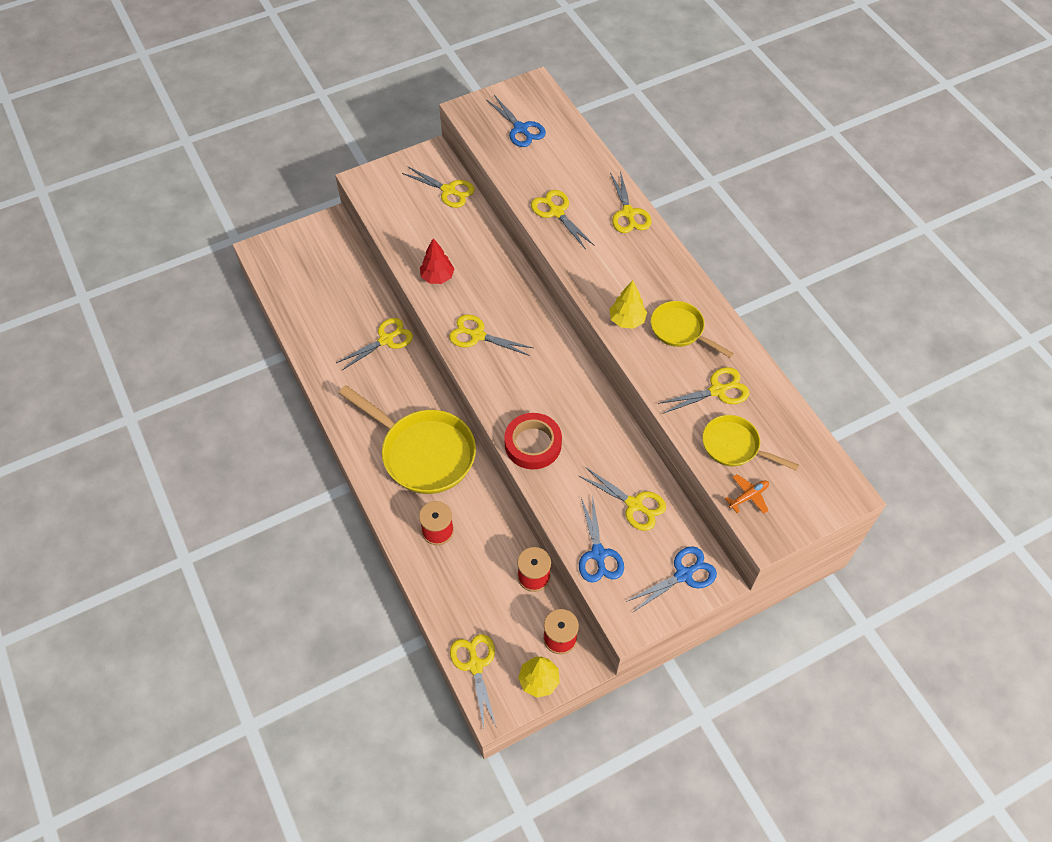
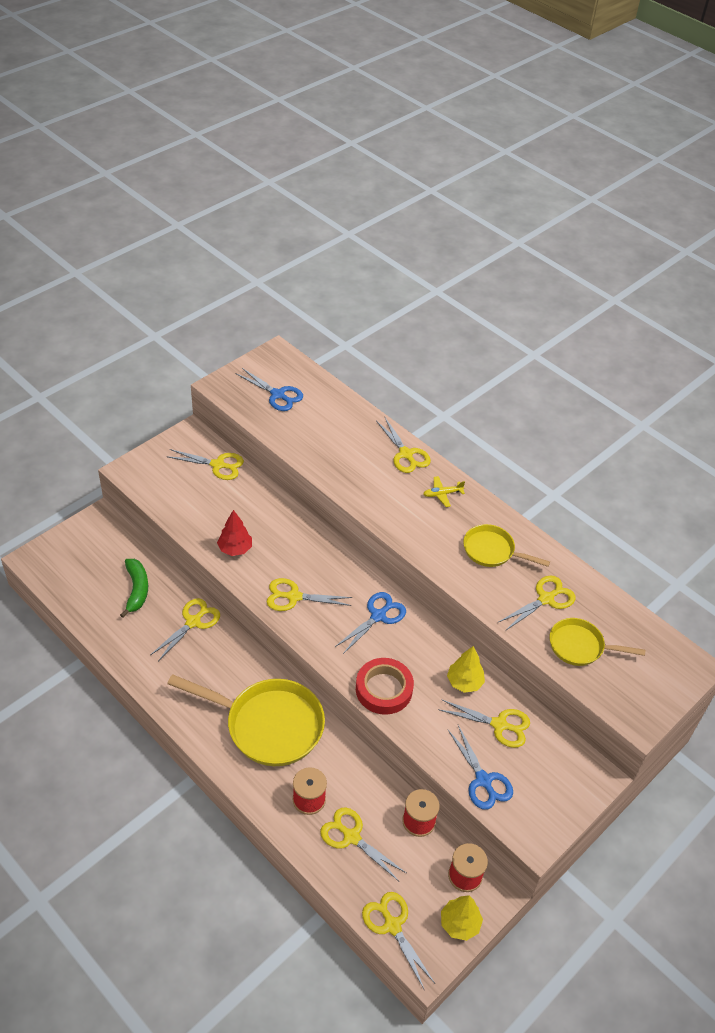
camera: 20 degrees left, 10 degrees down
(344, 298) = (136, 590): none -> green banana
(556, 212) = (339, 465): yellow scissors -> yellow scissors (351, 837)
(627, 320) = (440, 552): yellow tree -> yellow tree (464, 682)
(650, 261) = (442, 494): none -> yellow plane
(683, 575) = (568, 780): blue scissors -> blue scissors (378, 616)
(748, 496) = (609, 689): orange plane -> none

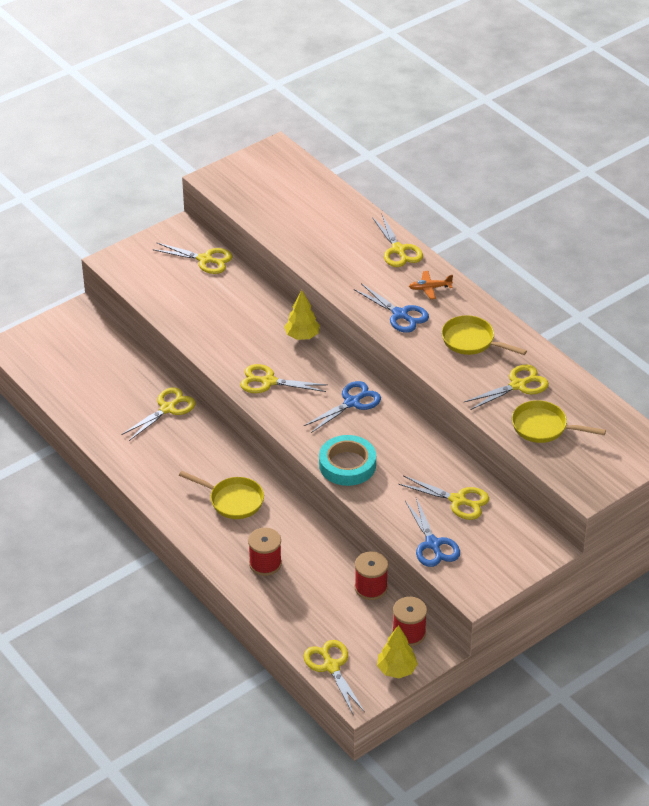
camera: 10 degrees right, 5 degrees down
(136, 590) = (113, 377): green banana -> none
(235, 549) = (214, 337): red tree -> none
(268, 725) = (233, 500): yellow pan -> yellow pan, size x0.56
(277, 395) = (272, 189): blue scissors -> blue scissors (400, 314)
(351, 837) = (302, 596): yellow scissors -> none
(384, 689) = (347, 465): red tape -> turquoise tape
(442, 494) = (430, 288): yellow plane -> orange plane
(464, 682) = (429, 463): yellow tree -> yellow tree (302, 336)

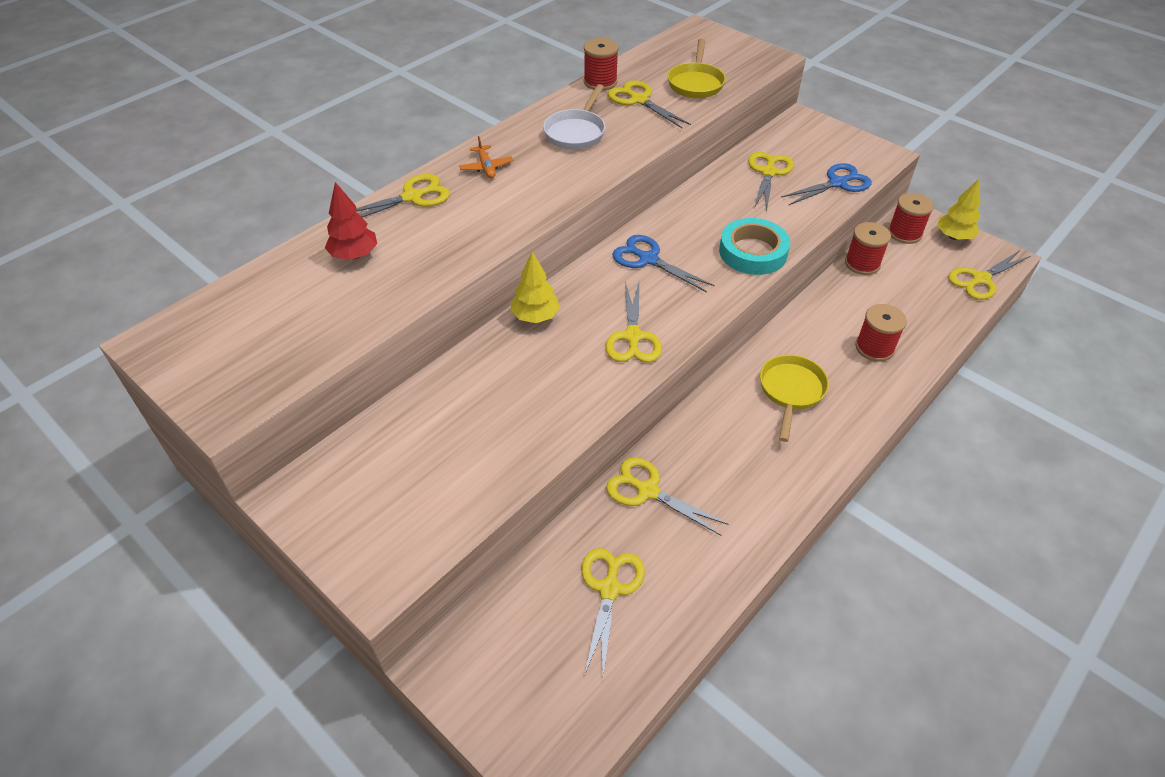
camera: 100 degrees left, 5 degrees up
(205, 259) = (372, 448): yellow scissors -> yellow scissors (609, 589)
(337, 223) = (354, 255): none -> red tree
(400, 314) = (541, 185): blue scissors -> none
(471, 341) = (576, 132): yellow pan -> white pan
(553, 365) = (600, 82): none -> red spool

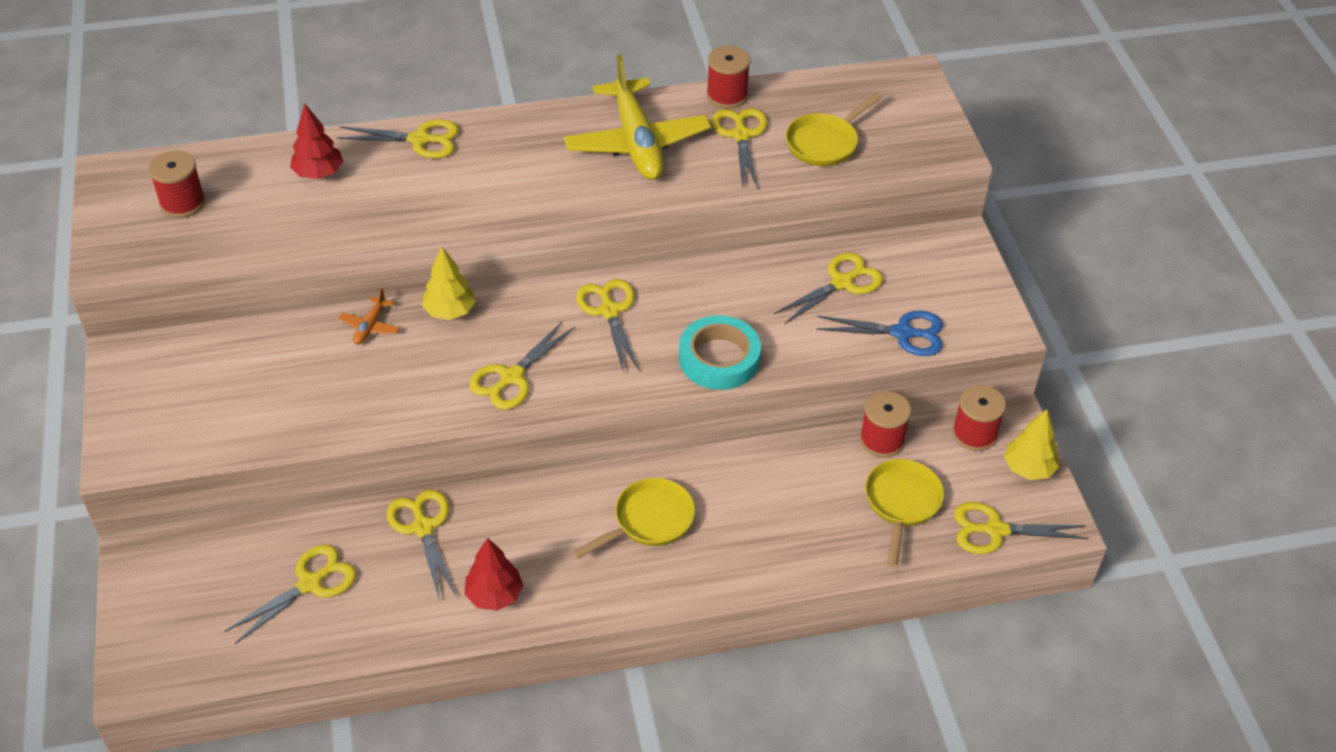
camera: 35 degrees right, 0 degrees up
(486, 167) = (514, 140): orange plane -> orange plane (370, 326)
(576, 132) = (637, 142): white pan -> yellow plane
(648, 259) = (610, 311): blue scissors -> yellow scissors
(751, 506) = (494, 595): none -> red tree
(874, 348) = (783, 530): red spool -> red spool (182, 203)
(917, 293) = (901, 503): none -> yellow pan

